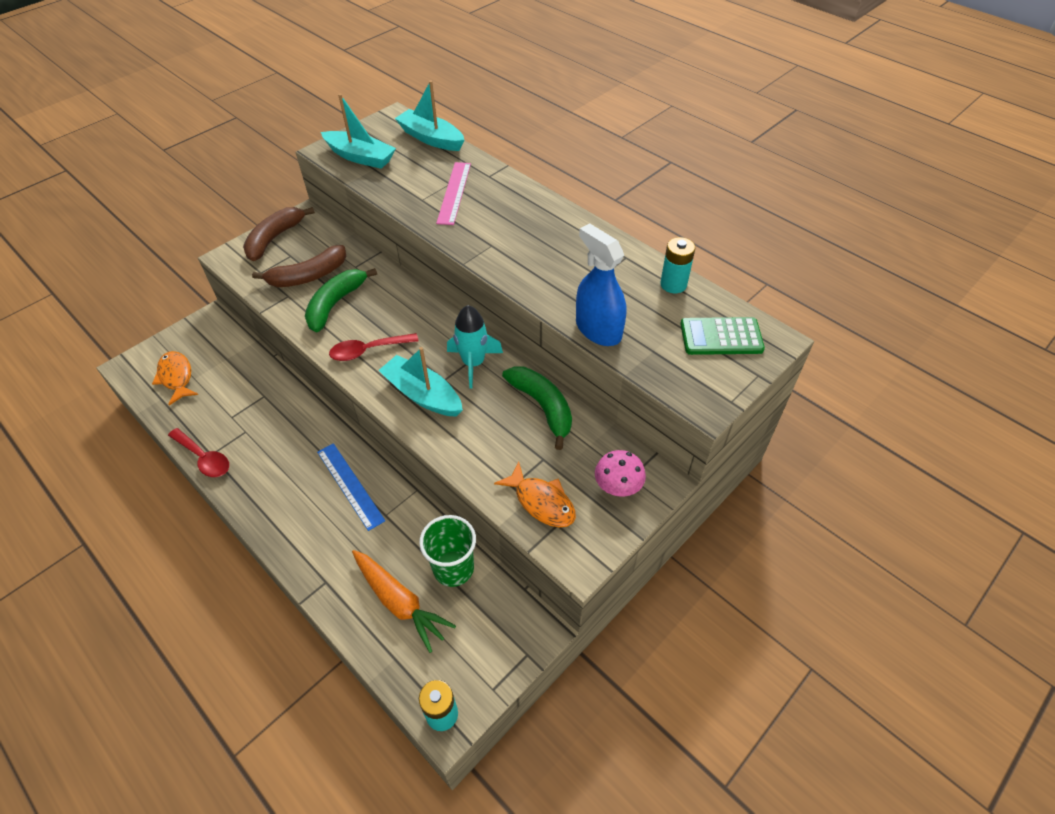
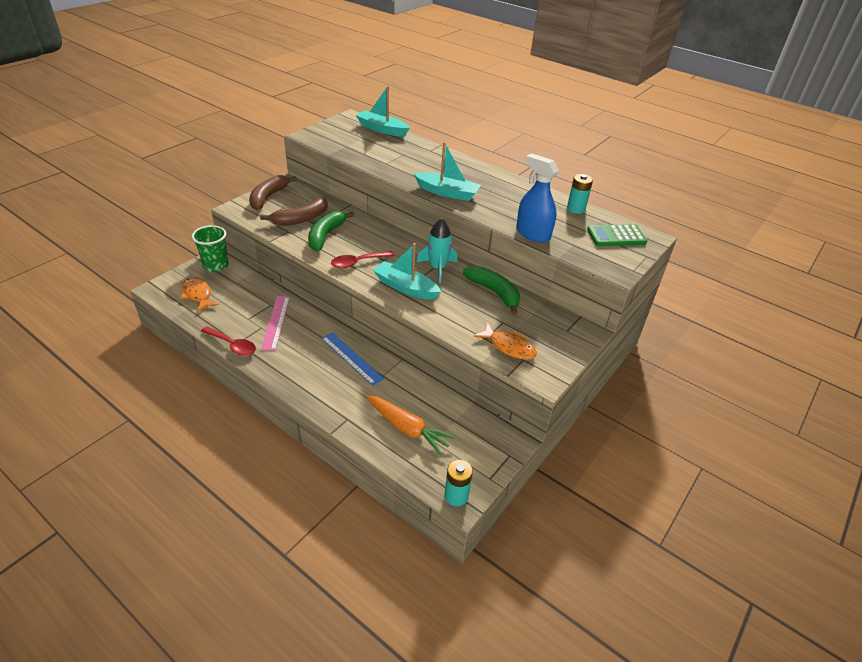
camera: 10 degrees left, 10 degrees down
(360, 157) = (334, 139): turquoise boat -> turquoise boat (447, 192)
(453, 568) = (442, 405): green cup -> green cup (216, 265)
(454, 192) = (408, 159): pink ruler -> pink ruler (276, 322)
(618, 486) = (559, 335): pink mushroom -> none

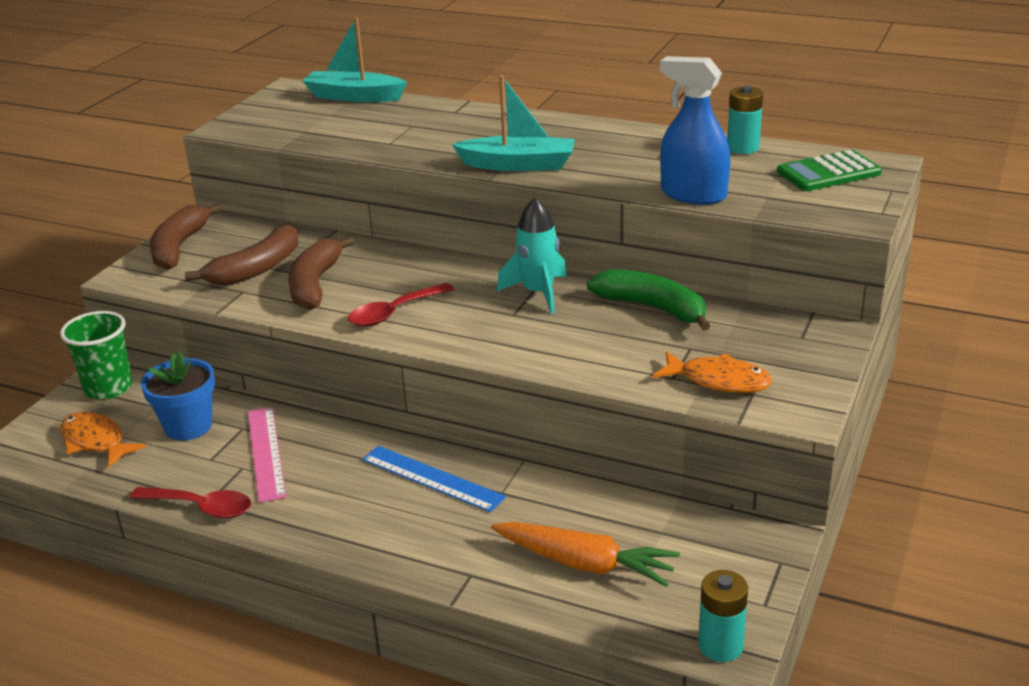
camera: 10 degrees left, 10 degrees down
(245, 297) = (188, 426): none -> blue flower pot
(326, 235) = (315, 284): green banana -> brown banana
(405, 287) = (497, 332): turquoise boat -> none

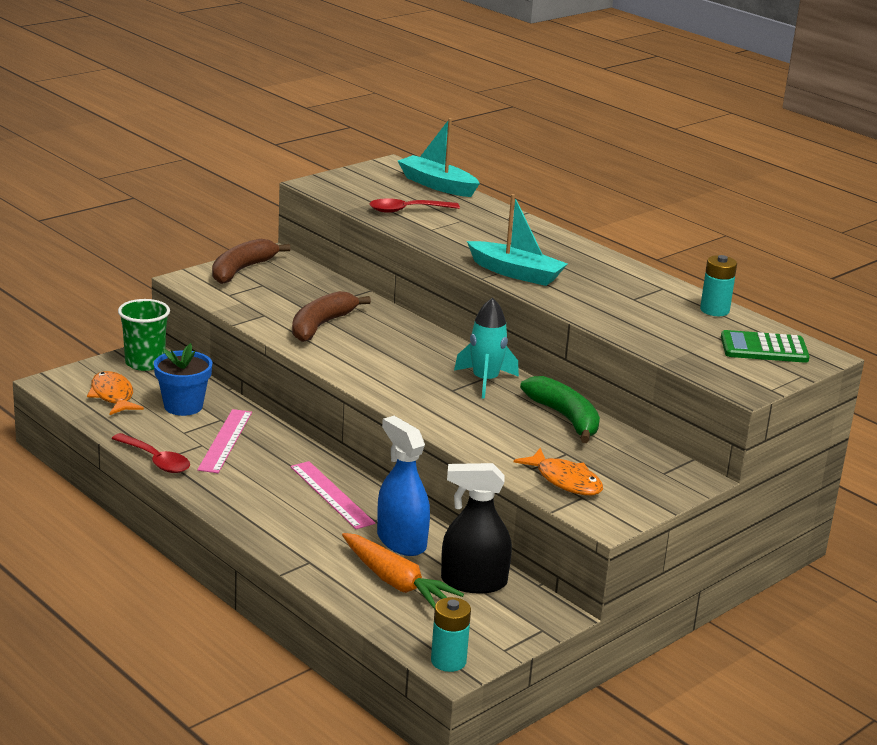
camera: 20 degrees right, 5 degrees down
(256, 269) = (286, 302): brown banana -> none
(394, 313) = (363, 362): red spoon -> red spoon (407, 210)
(432, 478) = (331, 495): blue ruler -> pink ruler
(664, 530) = (473, 582): none -> black spray bottle
(693, 194) = (632, 333): blue spray bottle -> blue spray bottle (401, 541)

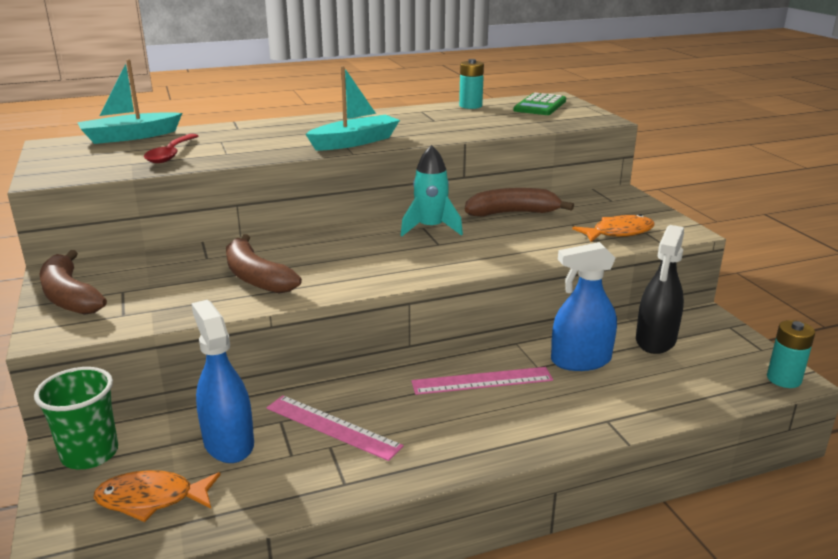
camera: 65 degrees left, 0 degrees up
(156, 460) = (347, 490): red spoon -> none
(183, 406) = (228, 443): blue flower pot -> blue spray bottle
(396, 582) = (653, 378): orange carrot -> none
(565, 418) = (512, 213): green banana -> brown banana

